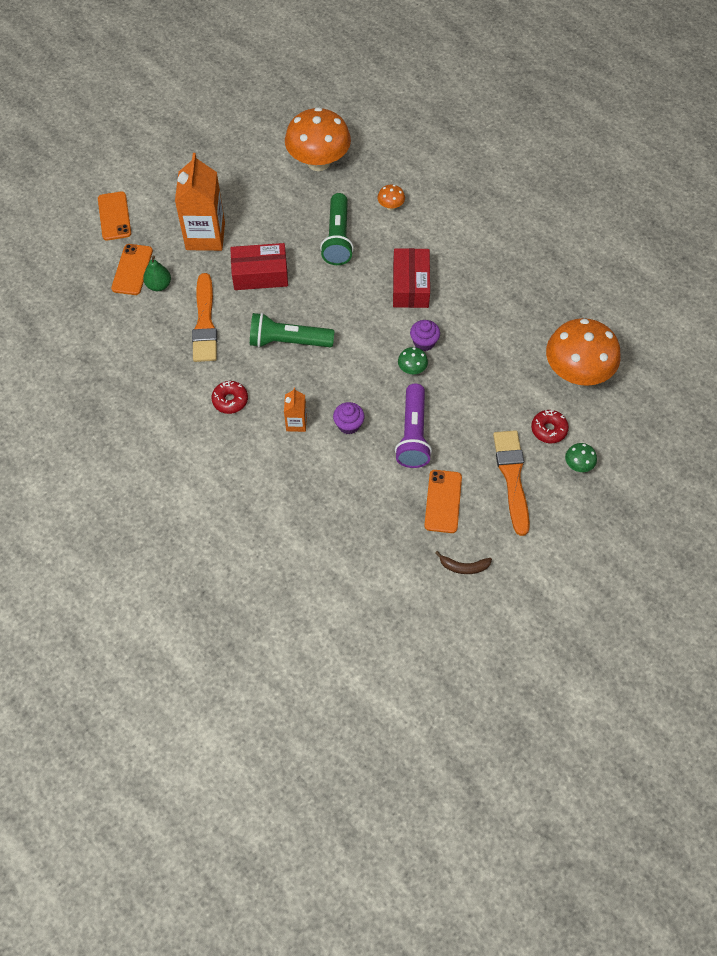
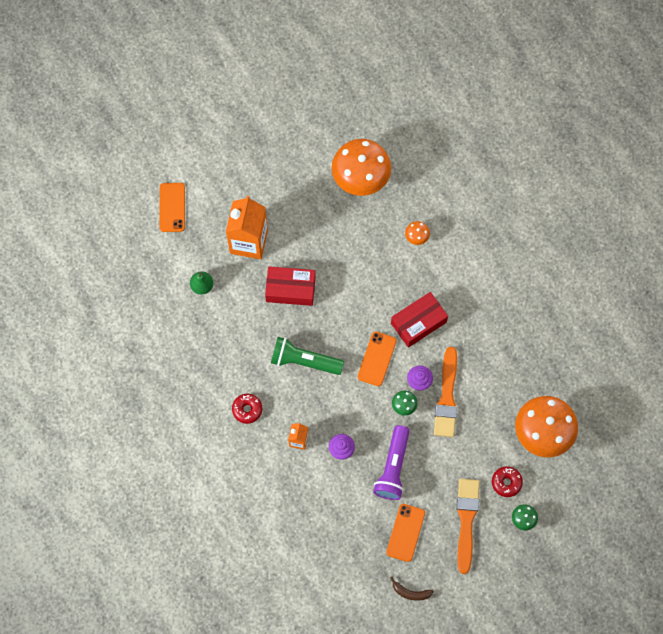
camera: 10 degrees right, 10 degrees up
(132, 269) = (181, 266): orange phone -> orange phone (377, 359)
(205, 323) = (236, 330): orange brush -> orange brush (447, 397)
(337, 238) = (364, 263): green flashlight -> none
(410, 285) = (418, 323): red box -> red box turned 45 degrees clockwise

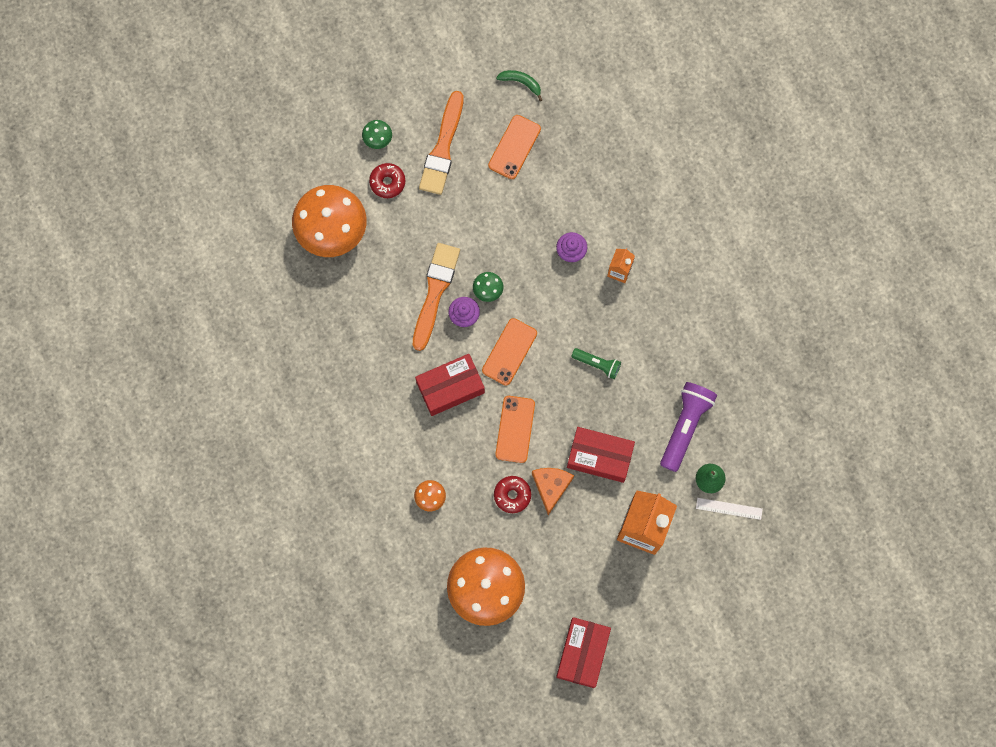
camera: 170 degrees left, 5 degrees up
(172, 207) = (734, 592): orange phone -> orange phone (515, 429)
(183, 267) = (729, 508): none -> white ruler
(247, 409) = (674, 317): red donut -> red donut (512, 495)
(280, 146) = (582, 653): none -> red box
(304, 361) = (597, 364): green flashlight -> green flashlight, size x0.56
(324, 260) = (551, 487): none -> orange cheese
(393, 467) = (514, 221): purple flashlight -> purple flashlight (685, 426)
(410, 592) = (521, 83): brown banana -> green banana

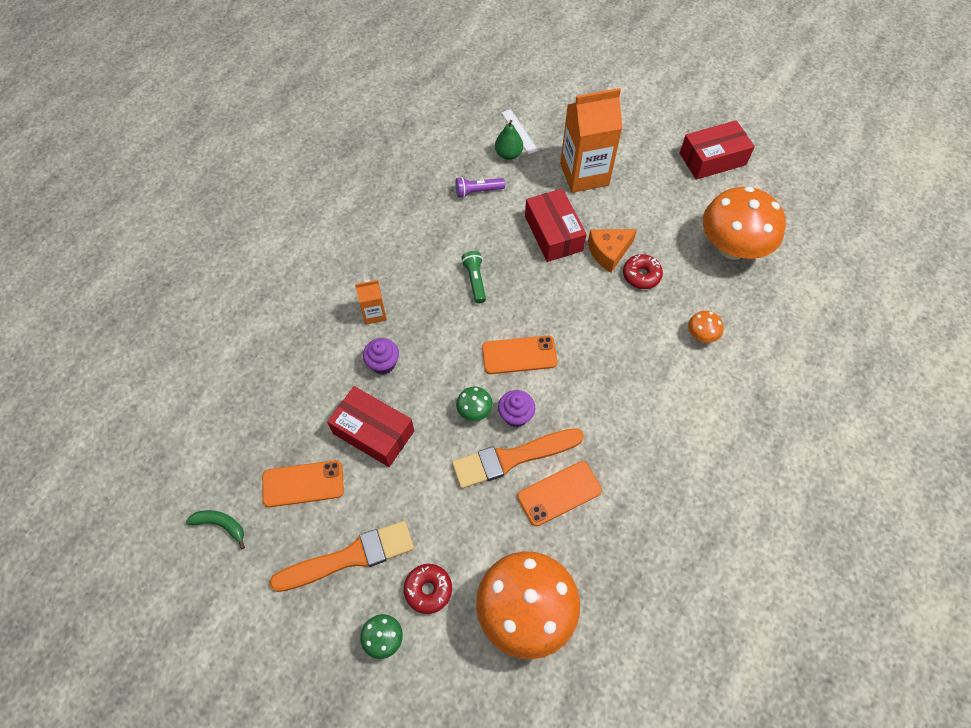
camera: 125 degrees left, 15 degrees down
(450, 387) = (592, 383): red box -> red box (373, 432)
(515, 429) = (584, 307): orange phone -> orange phone (559, 493)
(521, 83) = (221, 525): green banana -> green banana turned 120 degrees clockwise
(685, 426) = (478, 191): purple flashlight -> purple flashlight, size x0.56

